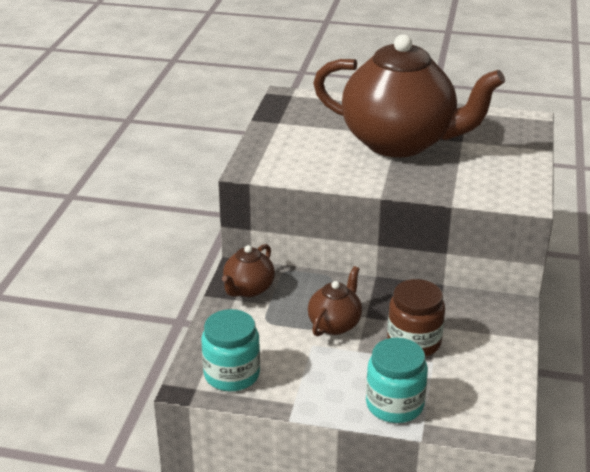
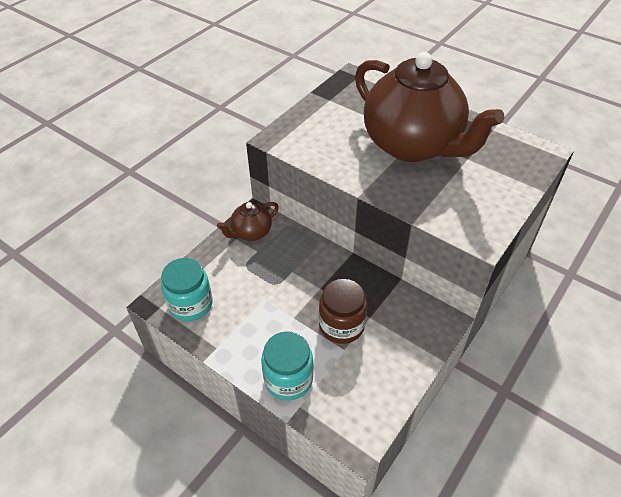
camera: 25 degrees right, 15 degrees up
(335, 324) = (292, 286): brown teapot -> none

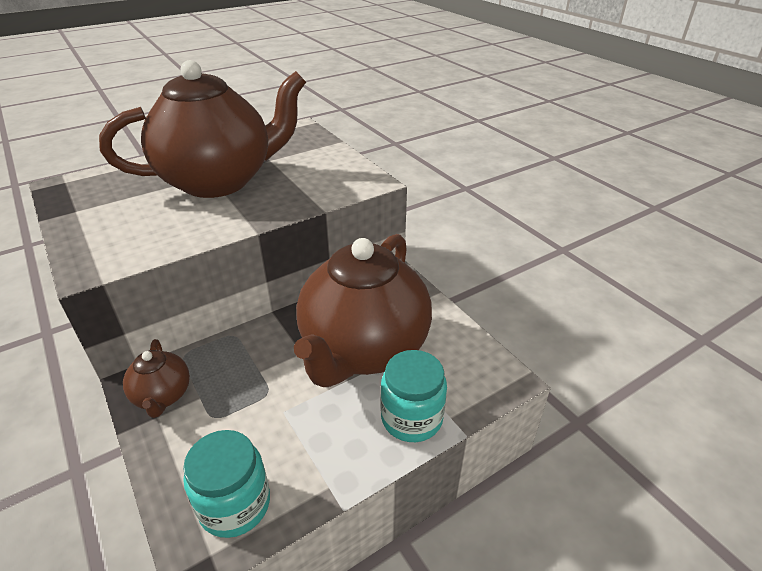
camera: 70 degrees left, 10 degrees down
(341, 325) = (363, 350): brown jar -> brown teapot

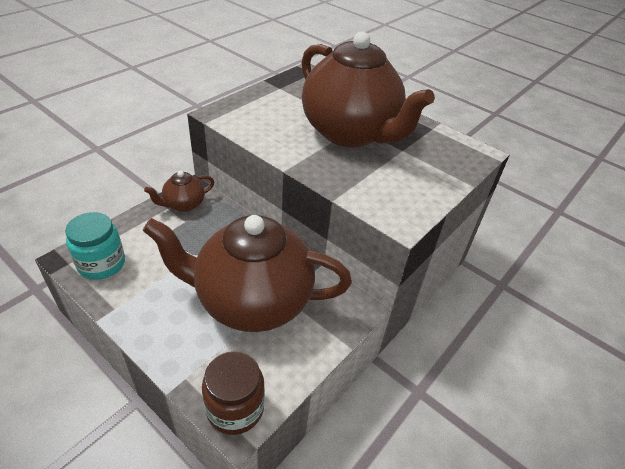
camera: 70 degrees right, 5 degrees up
(411, 418) = (181, 349): turquoise jar -> none
(490, 380) = (235, 408): none -> brown jar

